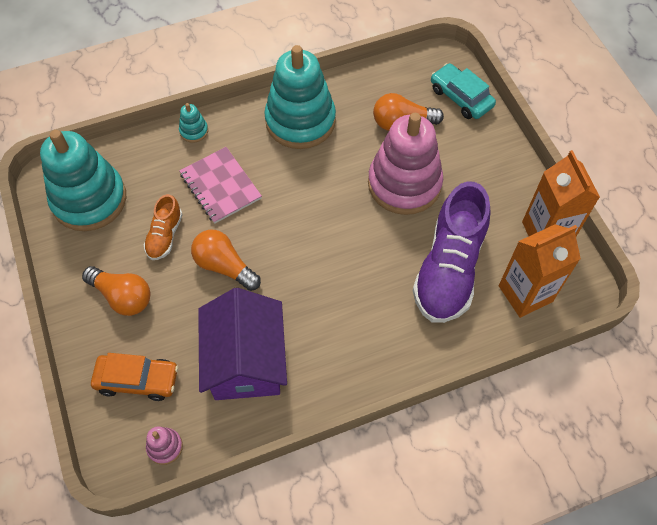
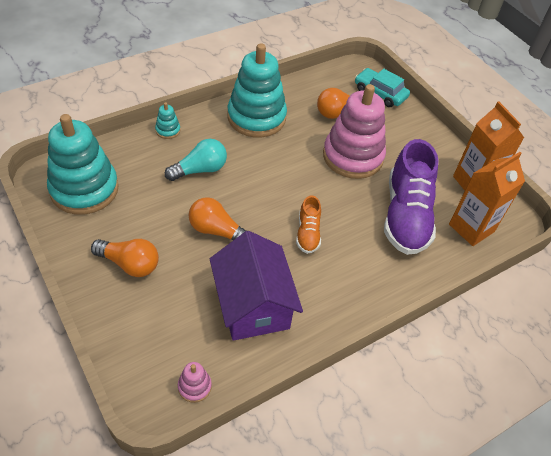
camera: 15 degrees left, 10 degrees down
(137, 380) = (157, 332): orange car -> none
(165, 236) = (159, 212): orange shoe -> orange shoe (308, 233)
(220, 186) = (200, 170): pink notebook -> turquoise light bulb

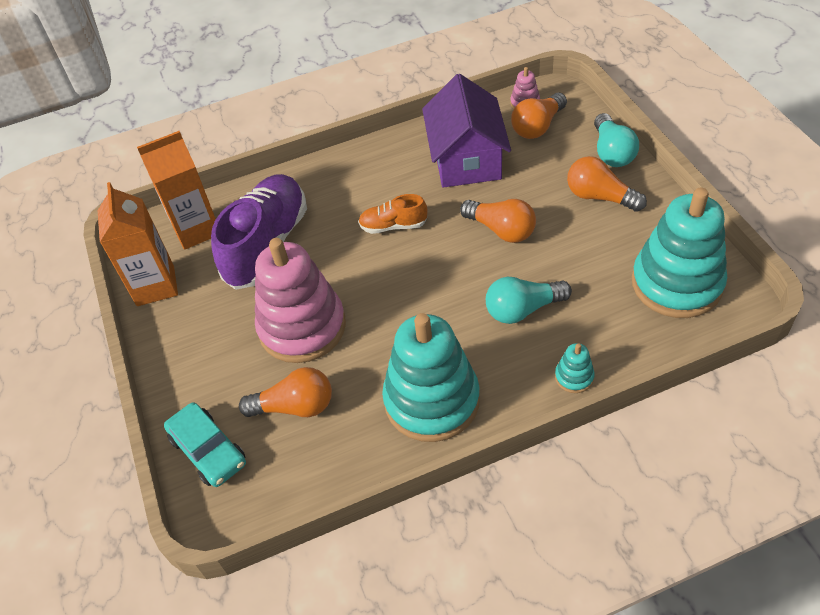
camera: 160 degrees left, 0 degrees up
(109, 315) = (612, 152): none -> turquoise light bulb
(182, 350) = (537, 127): none -> orange light bulb
(308, 233) = (393, 226): orange shoe -> orange shoe turned 105 degrees counterclockwise

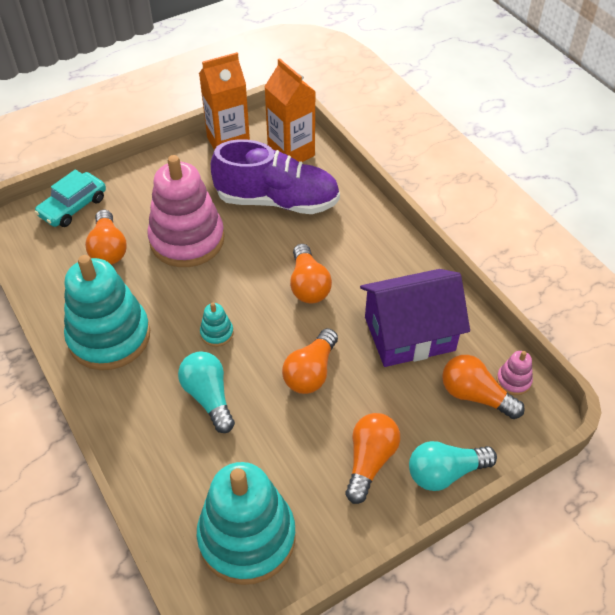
camera: 75 degrees right, 0 degrees up
(393, 226) = (308, 285): orange shoe -> orange light bulb
(574, 377) = (129, 443): turquoise stacking toy -> turquoise stacking toy (217, 333)

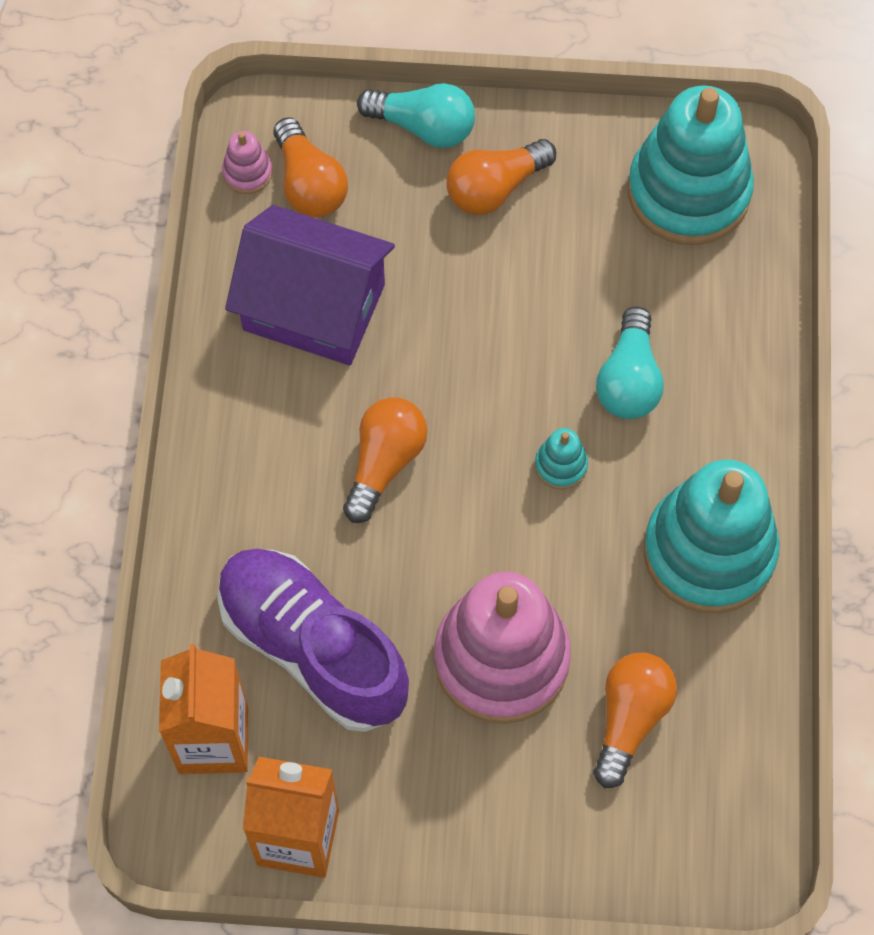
camera: 145 degrees left, 15 degrees up
(73, 207) = (642, 853): turquoise car -> none
(311, 372) = (479, 334): orange light bulb -> none

